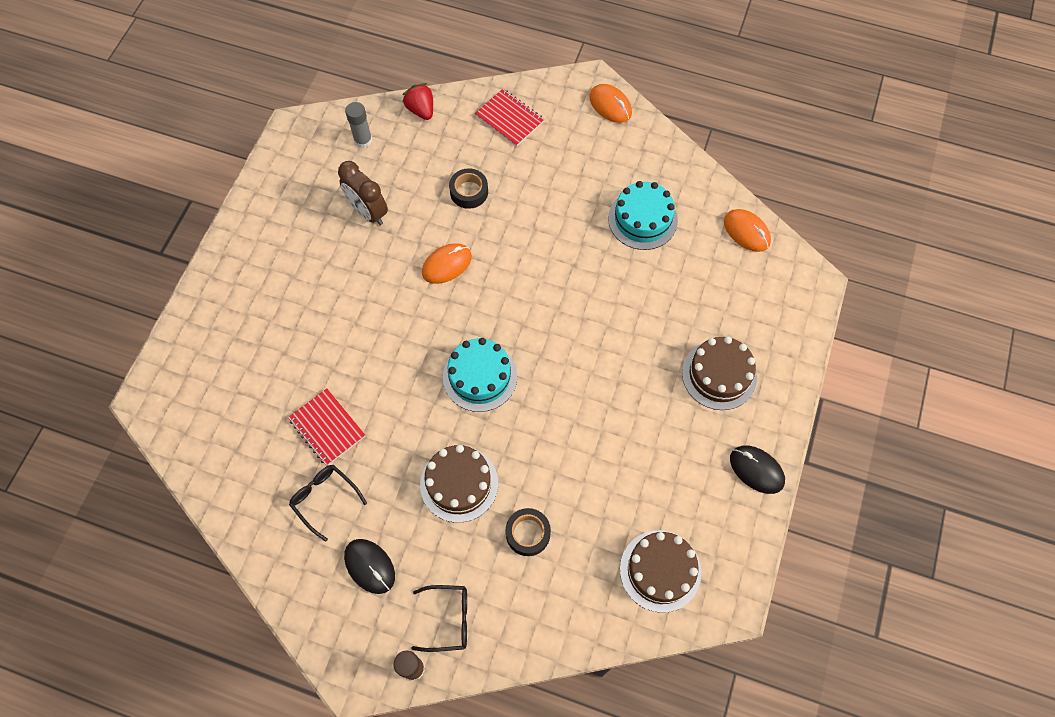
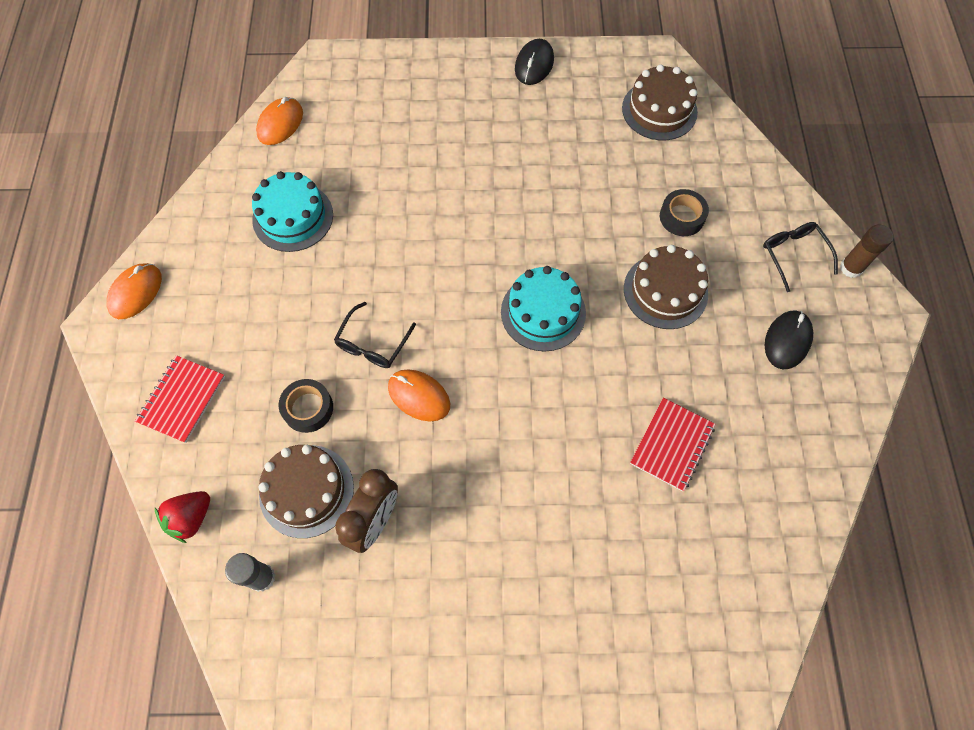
camera: 110 degrees left, 0 degrees up
(324, 499) = (747, 413): black glasses -> black glasses (372, 344)
(719, 375) = (452, 110): brown cake -> brown cake (306, 490)

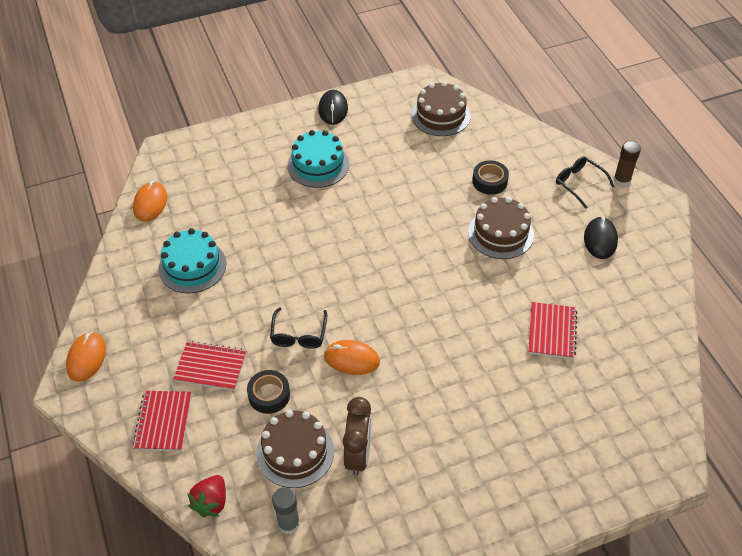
camera: 20 degrees left, 15 degrees down
(260, 350) = (211, 367): none -> red notebook
(543, 312) = (418, 274): turquoise cake -> turquoise cake (318, 165)

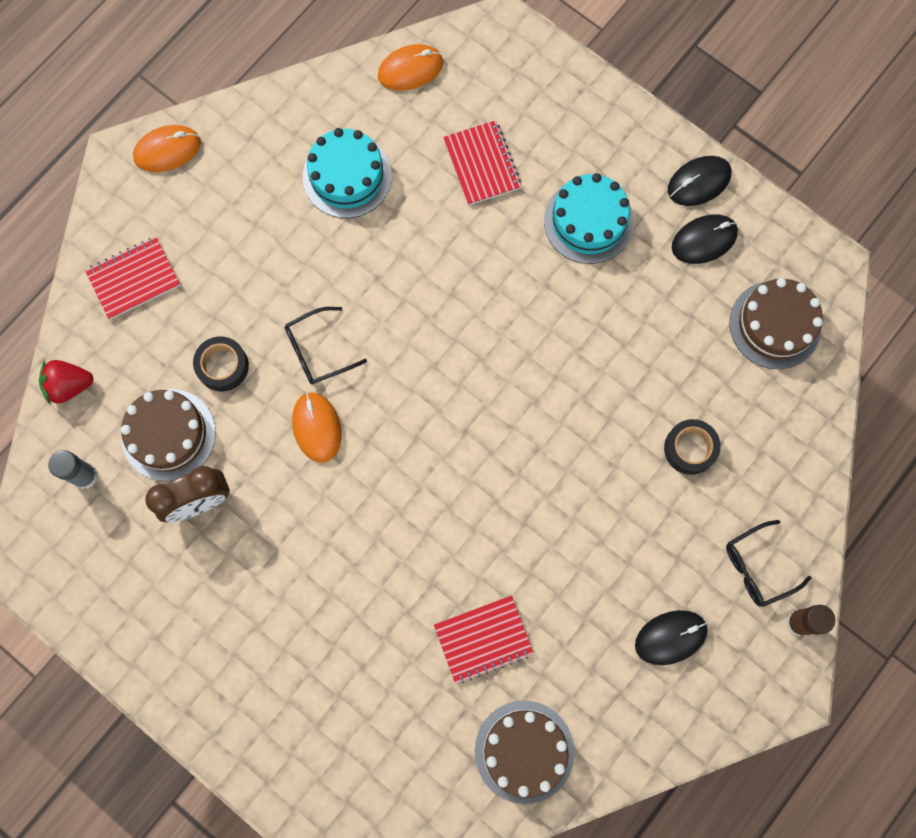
camera: 60 degrees right, 25 degrees up
(211, 367) = (225, 283): red notebook -> red notebook (482, 164)
(369, 122) = (704, 240): none -> black mouse
(500, 233) = (606, 505): brown cake -> brown cake (524, 751)
(579, 183) = (758, 567): black glasses -> black glasses turned 135 degrees counterclockwise

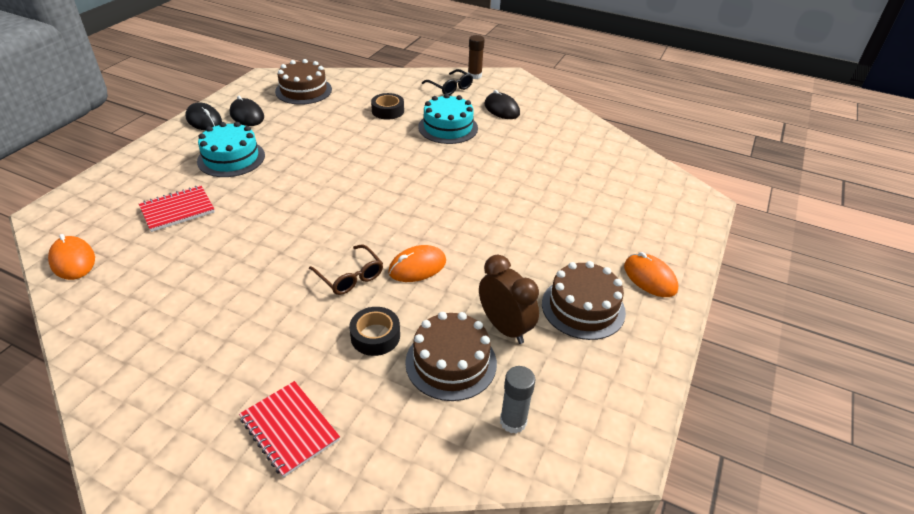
camera: 105 degrees left, 35 degrees down
(69, 386) = (422, 461): red strawberry -> none
(167, 150) = (127, 433): orange mouse -> orange mouse (650, 278)
(318, 351) = (350, 276): black glasses -> brown glasses
(347, 176) = (179, 284): turquoise cake -> turquoise cake (448, 127)
(483, 639) = (538, 170): red notebook -> none
(524, 751) = (594, 149): brown cake -> brown cake (583, 307)

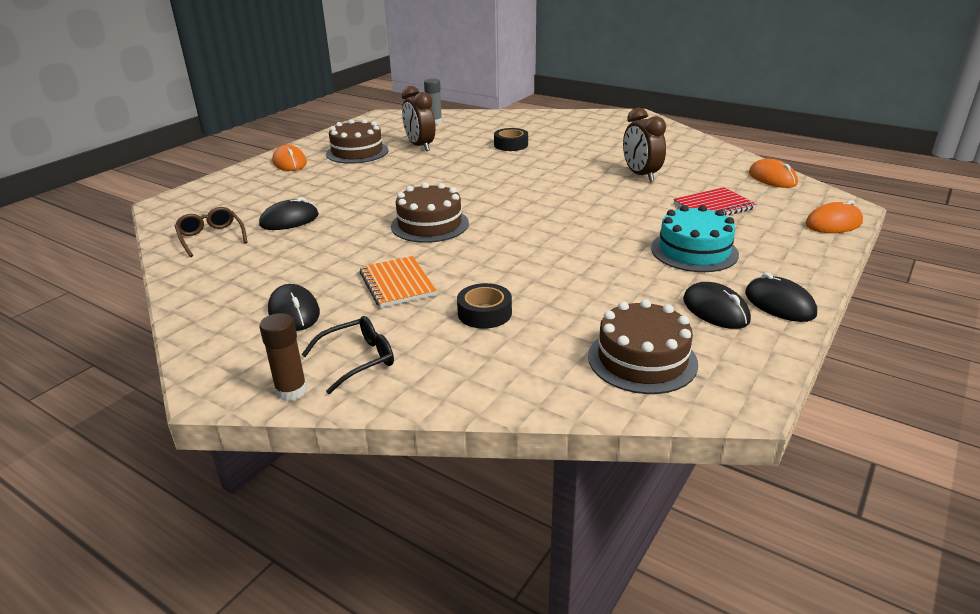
camera: 170 degrees left, 10 degrees down
(222, 262) = (641, 175): none -> brown clock
(289, 429) = (559, 122): red notebook -> none
(350, 276) = (531, 167): brown glasses -> brown glasses (211, 237)
(417, 267) = (475, 170): orange mouse -> orange mouse (833, 223)
(448, 127) = (397, 284): turquoise cake -> orange notebook
(450, 87) = (358, 360): black glasses -> black glasses turned 90 degrees clockwise
(451, 362) = (462, 136): brown cake -> brown cake (430, 224)
(567, 182) = (289, 220): none -> black mouse

